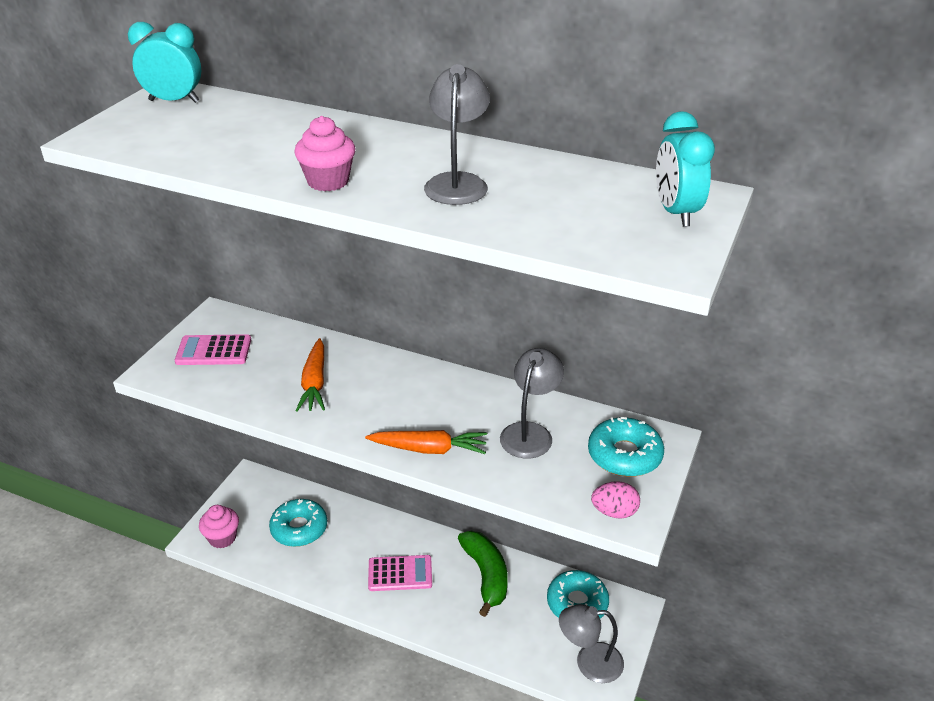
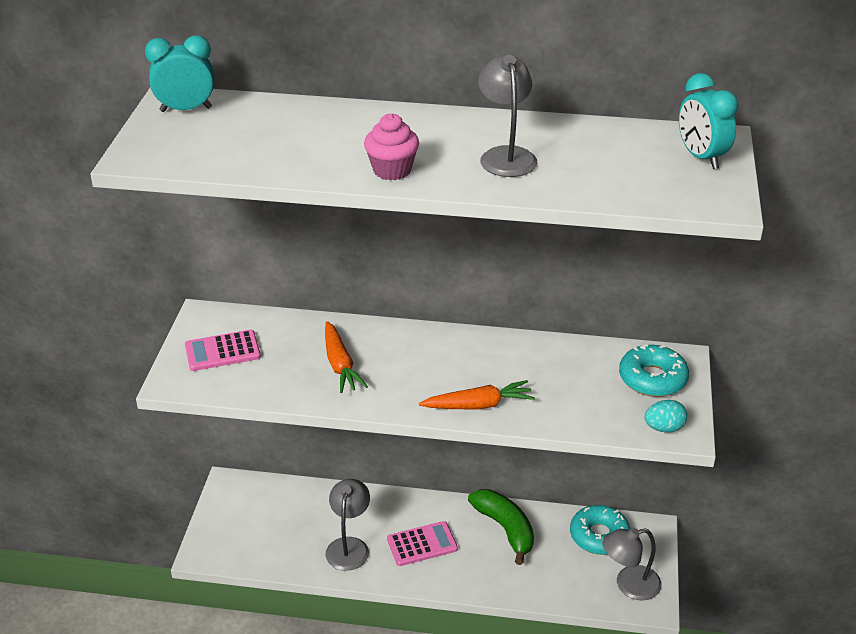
camera: 15 degrees left, 0 degrees up
(222, 538) = (227, 547): pink cupcake -> none
(299, 528) = (303, 522): turquoise donut -> none
(530, 432) = (562, 374): grey lamp -> grey lamp (349, 546)
(614, 512) = (664, 428): pink egg -> turquoise egg

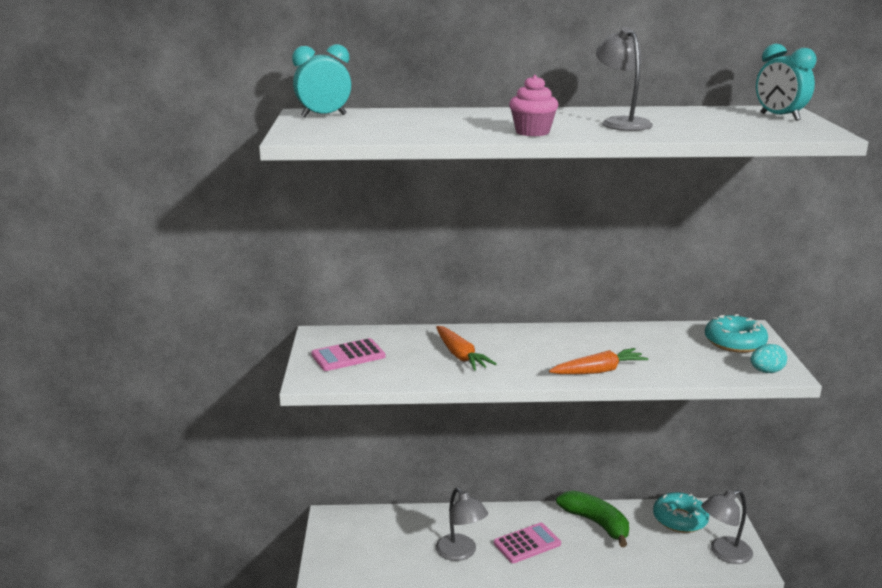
camera: 10 degrees left, 15 degrees down
(349, 546) = (460, 553): grey lamp -> grey lamp turned 150 degrees clockwise

